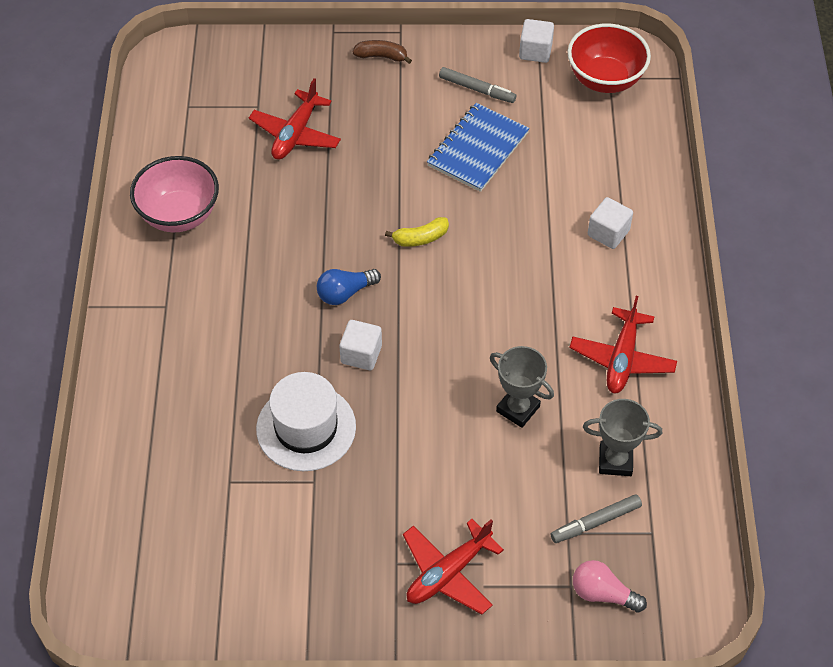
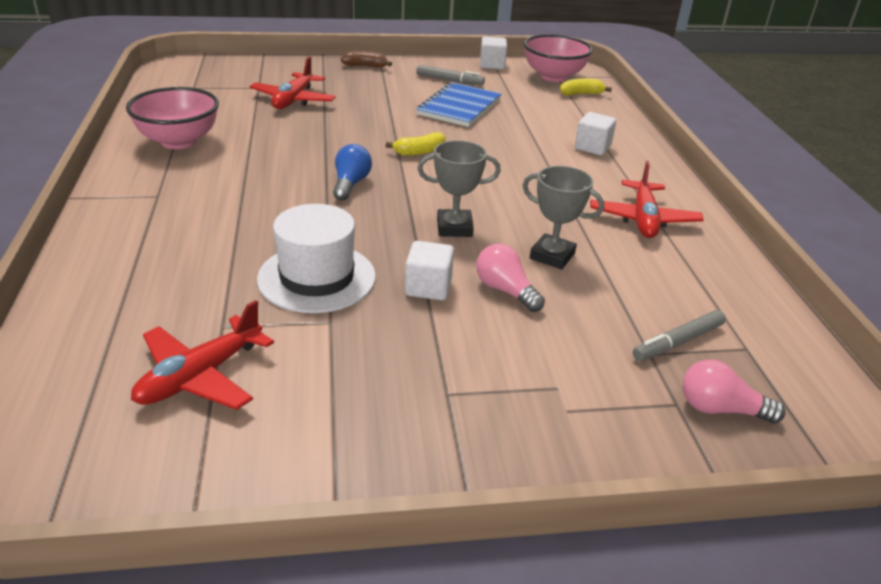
camera: 10 degrees left, 20 degrees down
(345, 293) = (350, 184): blue light bulb -> blue light bulb turned 135 degrees clockwise
(361, 354) = (373, 223): white cube -> white cube (428, 287)
(448, 573) = (517, 399): red plane -> red plane (200, 376)
(465, 452) = (505, 290): none -> pink light bulb
(605, 79) = (553, 77): red bowl -> pink bowl
(615, 461) = (674, 291): grey trophy -> grey trophy (454, 228)
(628, 120) = (581, 94): none -> yellow banana

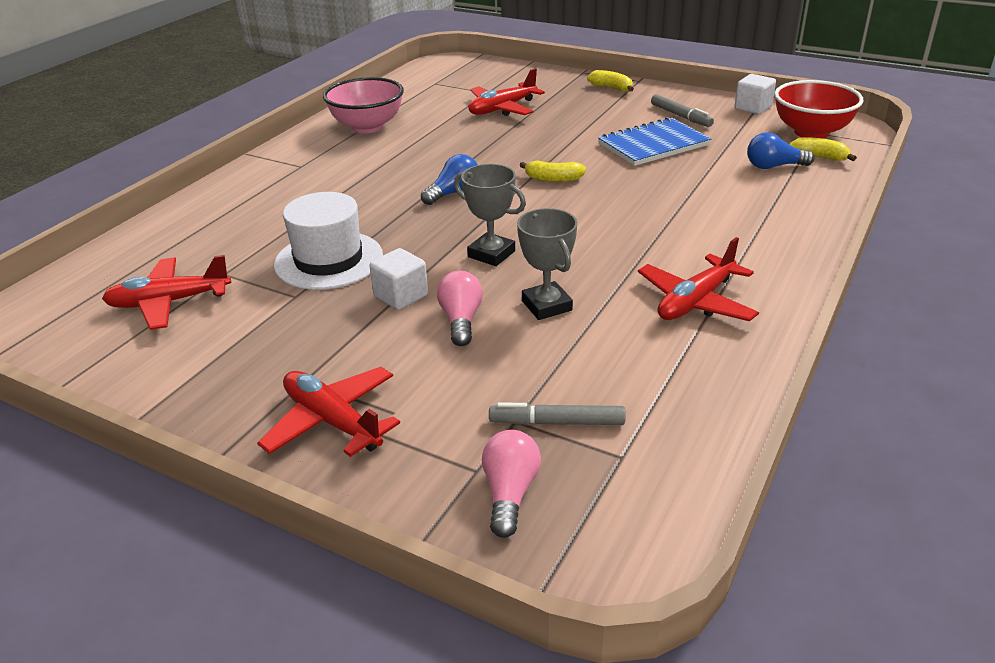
camera: 40 degrees right, 0 degrees up
(365, 66) = (611, 88): brown banana -> yellow banana
(521, 417) = (332, 421): none -> red plane
(553, 77) = (811, 132): pink bowl -> red bowl
(562, 106) = (774, 166): none -> blue light bulb
(592, 147) = (746, 216): white cube -> none
(720, 409) = (510, 493): pink light bulb -> pink light bulb turned 45 degrees clockwise

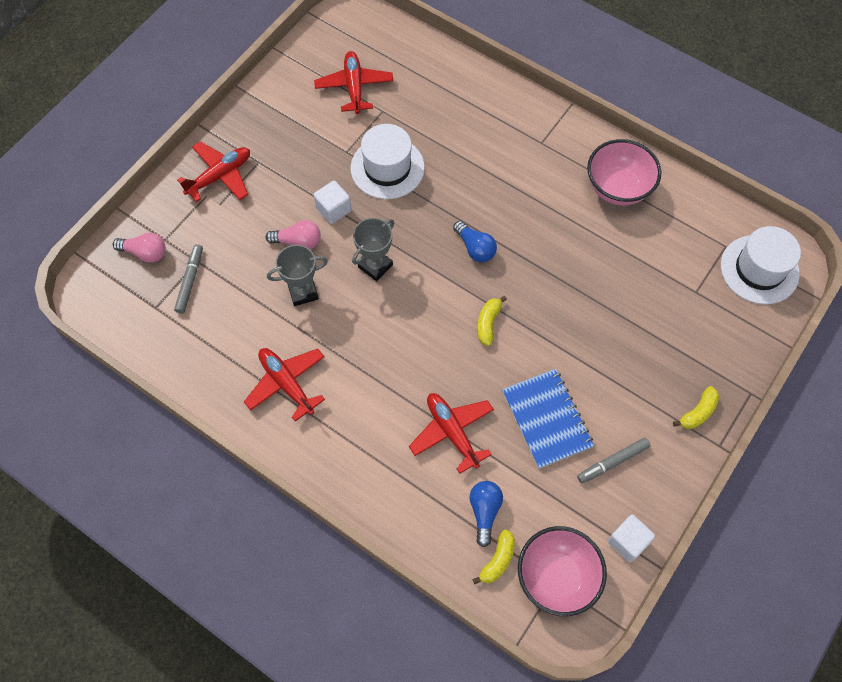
camera: 95 degrees right, 30 degrees up
(458, 71) = (759, 269): none -> white hat
(502, 109) = (649, 301): red plane -> red plane (452, 432)
(811, 132) = (556, 577): red bowl -> pink bowl

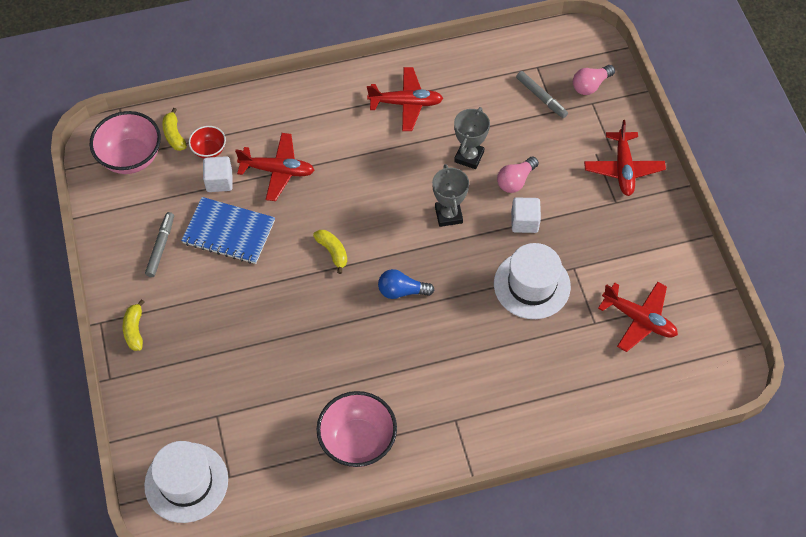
camera: 130 degrees right, 5 degrees down
(484, 511) = (209, 150): blue light bulb -> red bowl
(627, 541) = (107, 213): white cube -> white cube (219, 181)

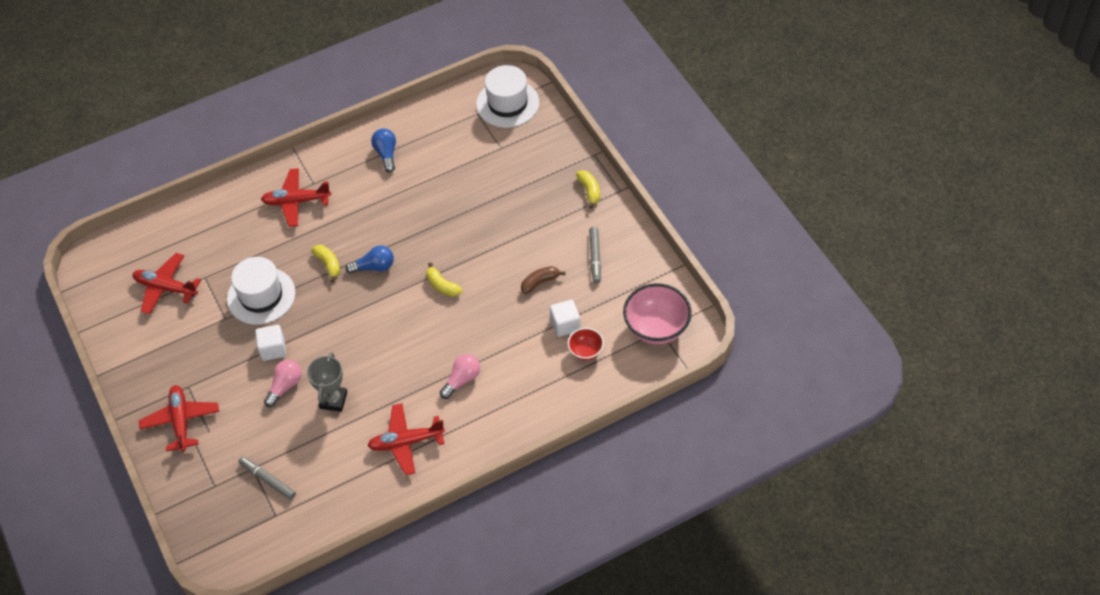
camera: 170 degrees right, 5 degrees down
(174, 135) = (625, 359): yellow banana -> yellow banana (328, 264)
(229, 232) = (540, 282): blue notebook -> brown banana
(277, 171) = (514, 346): red plane -> red plane (296, 201)
(357, 441) = (386, 154): pink bowl -> blue light bulb
(448, 215) = (344, 340): grey trophy -> none
(590, 85) = (216, 506): pink light bulb -> pink light bulb (462, 380)

